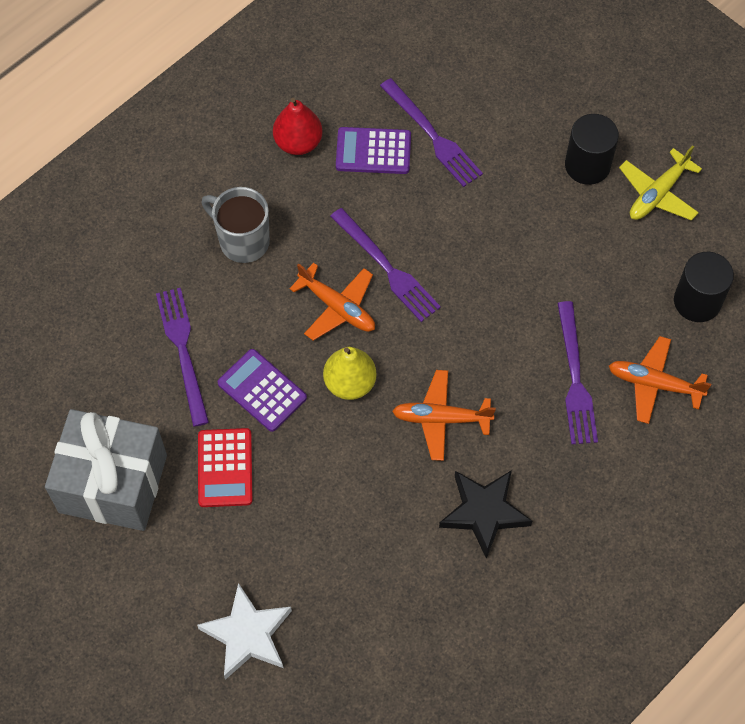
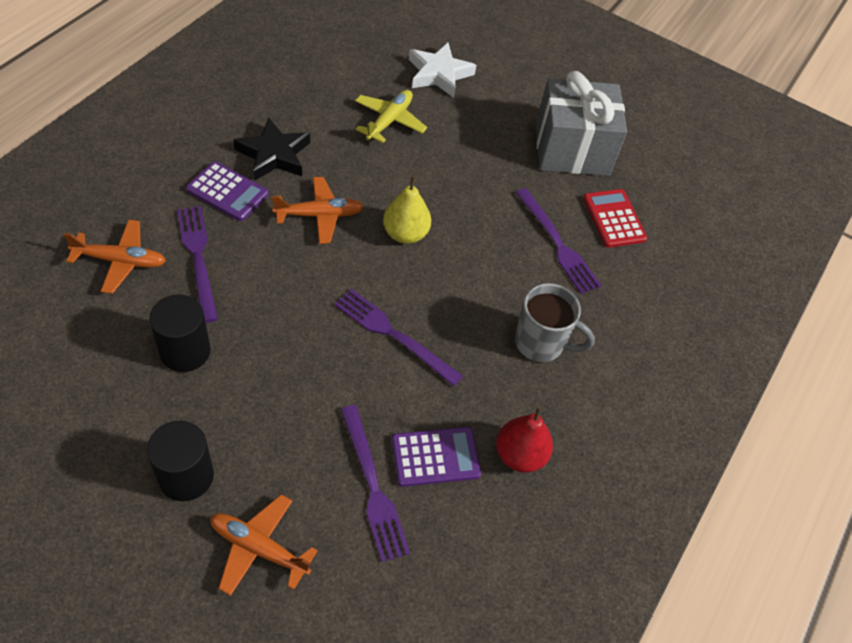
camera: 160 degrees right, 10 degrees down
(225, 468) = (490, 166): red calculator -> red calculator (614, 219)
(262, 390) = (479, 221): purple calculator -> purple calculator (227, 192)
(337, 307) = (432, 294): orange plane -> orange plane (258, 548)
(432, 136) = (372, 486): purple fork -> purple fork turned 150 degrees counterclockwise
(658, 194) = (102, 453): yellow plane -> yellow plane (389, 121)
(697, 301) = (68, 340): black cylinder -> black cylinder (185, 351)

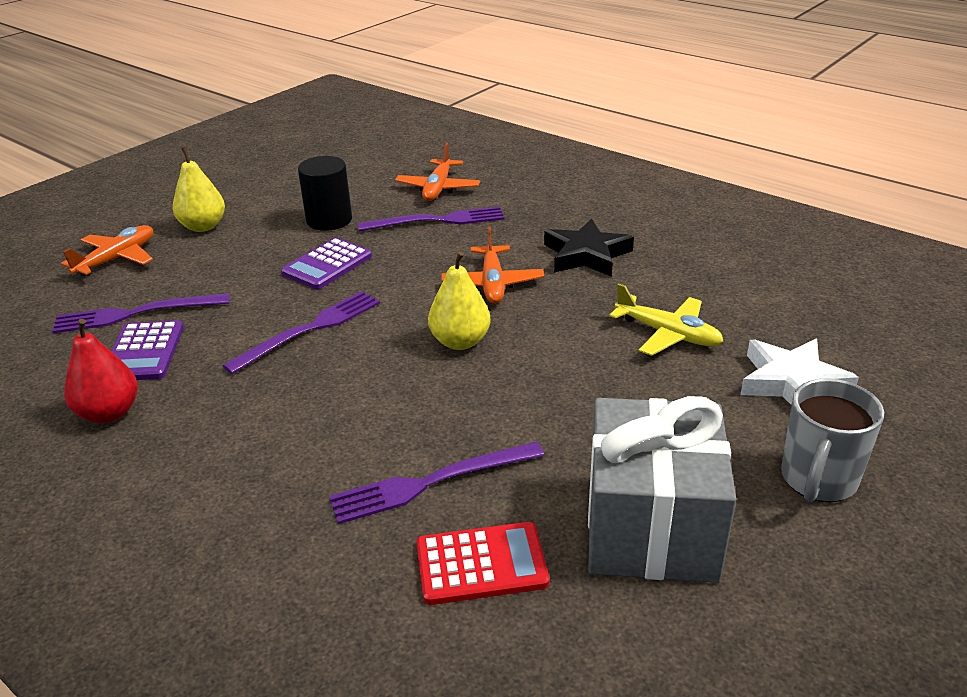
camera: 105 degrees right, 20 degrees down
(186, 476) = (203, 226): black cylinder -> yellow pear
(227, 192) = (526, 231): purple calculator -> purple calculator (327, 265)
(541, 343) = (257, 446): grey mug -> grey mug (818, 480)

